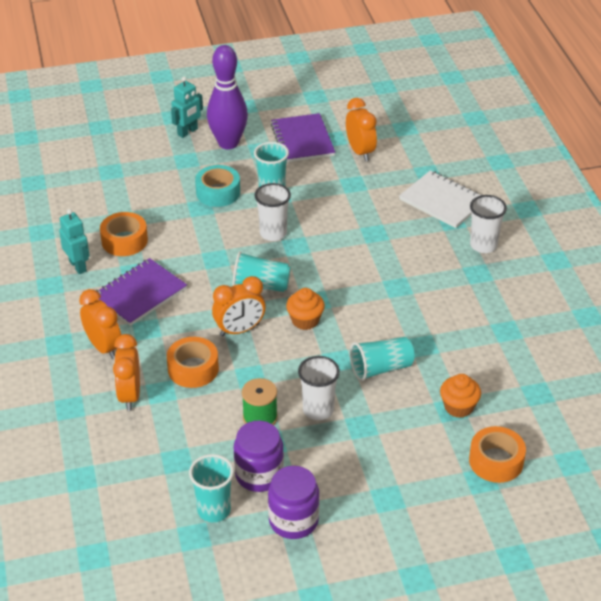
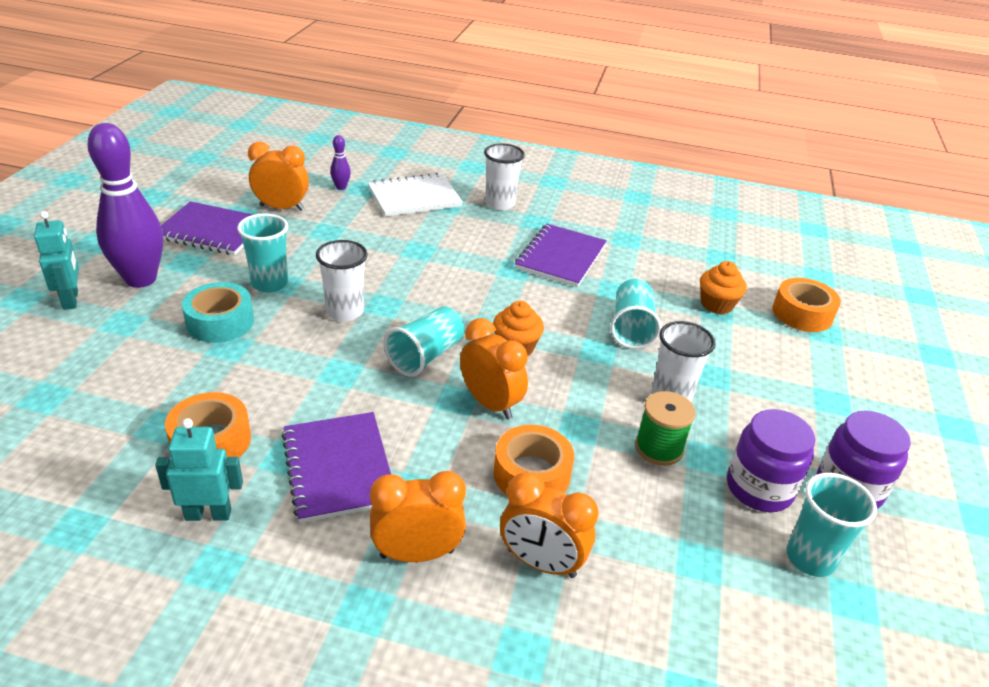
camera: 65 degrees left, 5 degrees down
(239, 330) = (490, 404): orange clock -> orange clock turned 45 degrees counterclockwise
(416, 162) = (341, 187): none -> purple bowling pin
(438, 304) = (560, 257): none -> purple notebook

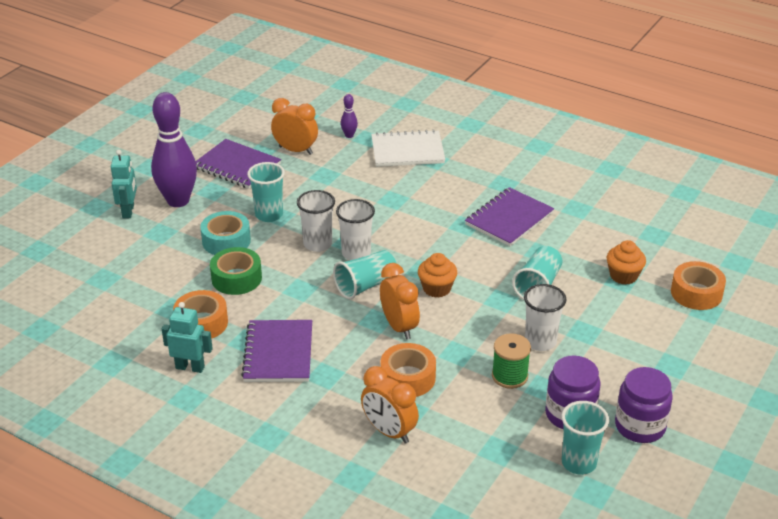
camera: 20 degrees right, 0 degrees up
(247, 369) = (236, 278): none -> green tape
(417, 554) = (311, 412): orange clock -> none
(500, 204) = (479, 163): white cup -> white cup (356, 253)

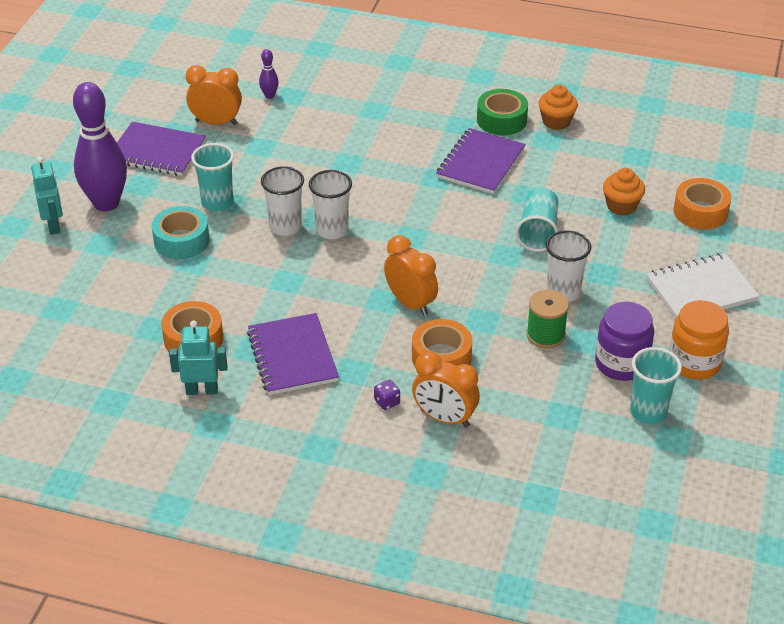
camera: 15 degrees left, 5 degrees up
(236, 278) = (211, 281): green tape -> green tape (501, 120)
(344, 407) = (387, 402): none -> purple dice
(365, 286) = (357, 264): turquoise cup -> none
(407, 151) = (341, 104): white notebook -> white notebook (701, 290)
(436, 288) = (434, 254): orange cupcake -> orange cupcake (556, 121)
(640, 426) = (694, 362): purple jar -> orange jar

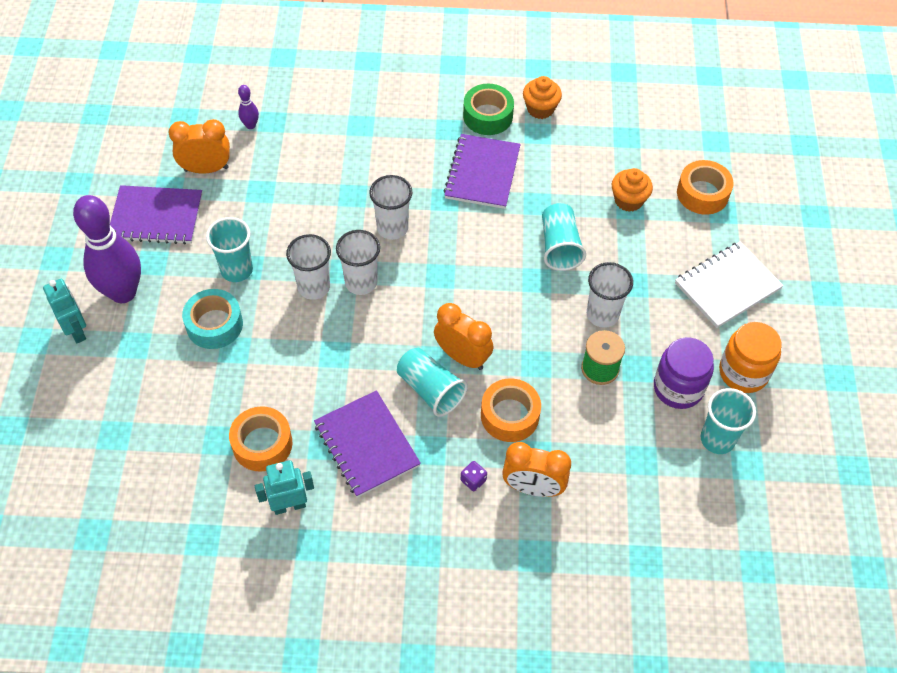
camera: 15 degrees left, 15 degrees up
(370, 324) = (430, 390): none -> turquoise cup
(377, 193) = (392, 228): none -> white cup

